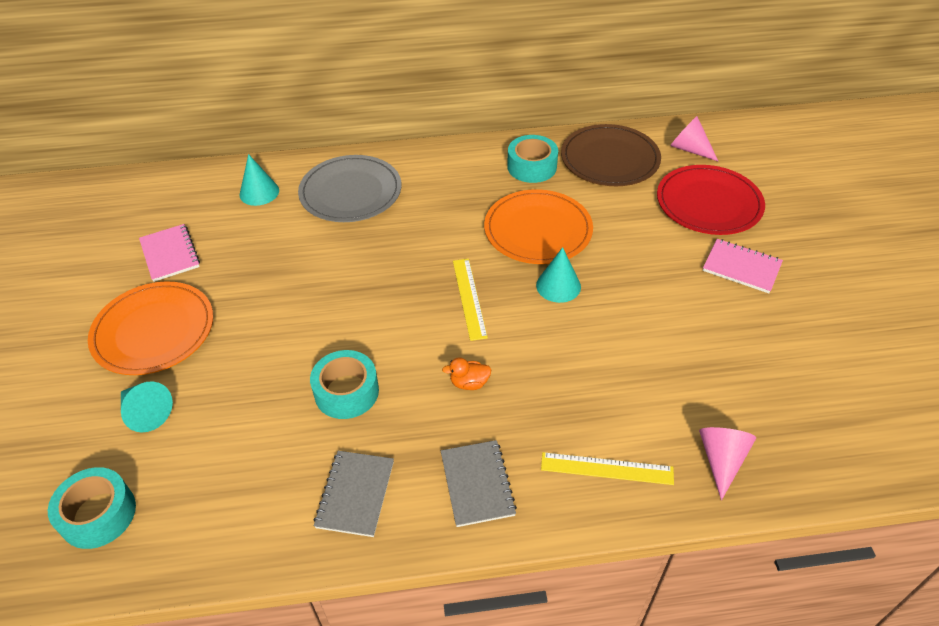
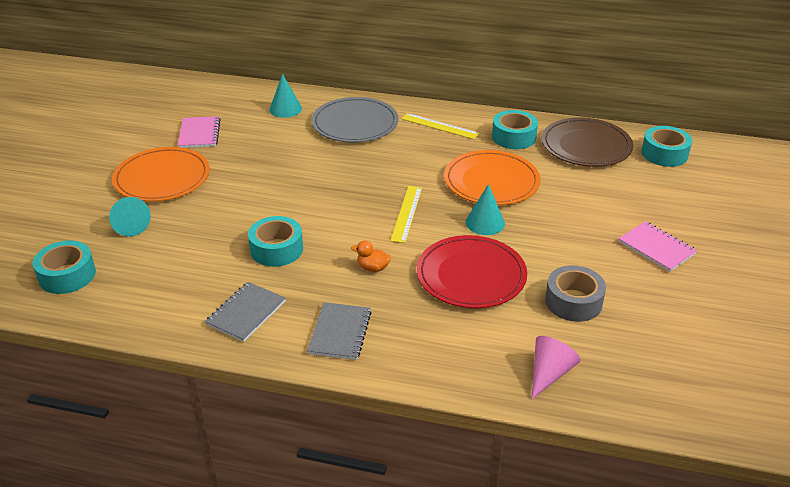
camera: 20 degrees right, 10 degrees down
(607, 468) = (448, 352): yellow ruler -> yellow ruler (439, 126)
(689, 149) = (664, 154): pink cone -> turquoise tape
(698, 360) = (573, 301): none -> grey tape
(709, 203) = (656, 196): red plate -> red plate (471, 275)

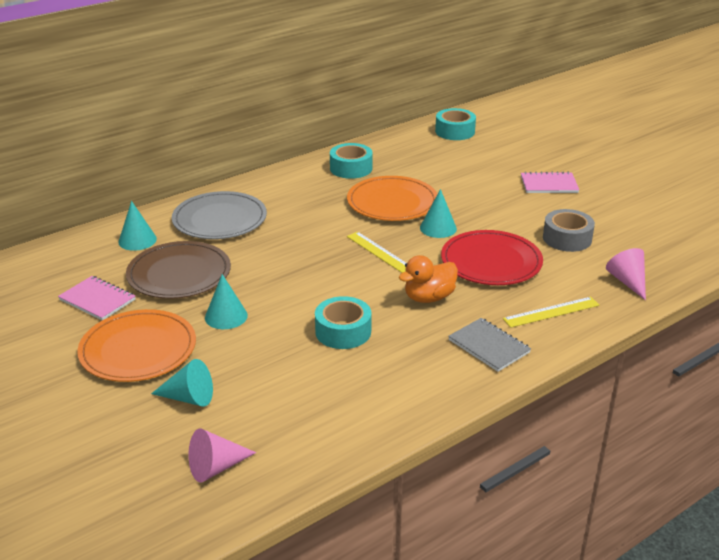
camera: 50 degrees left, 5 degrees down
(67, 275) = (216, 467): turquoise tape -> pink cone
(237, 190) = (226, 316): none -> turquoise cone
(246, 313) = (409, 382): grey notebook -> none
(373, 268) = (429, 297): orange duck -> orange duck, size x1.70
(439, 126) = (287, 188): yellow ruler -> yellow ruler (551, 312)
(586, 146) = (404, 150): brown plate -> brown plate (179, 274)

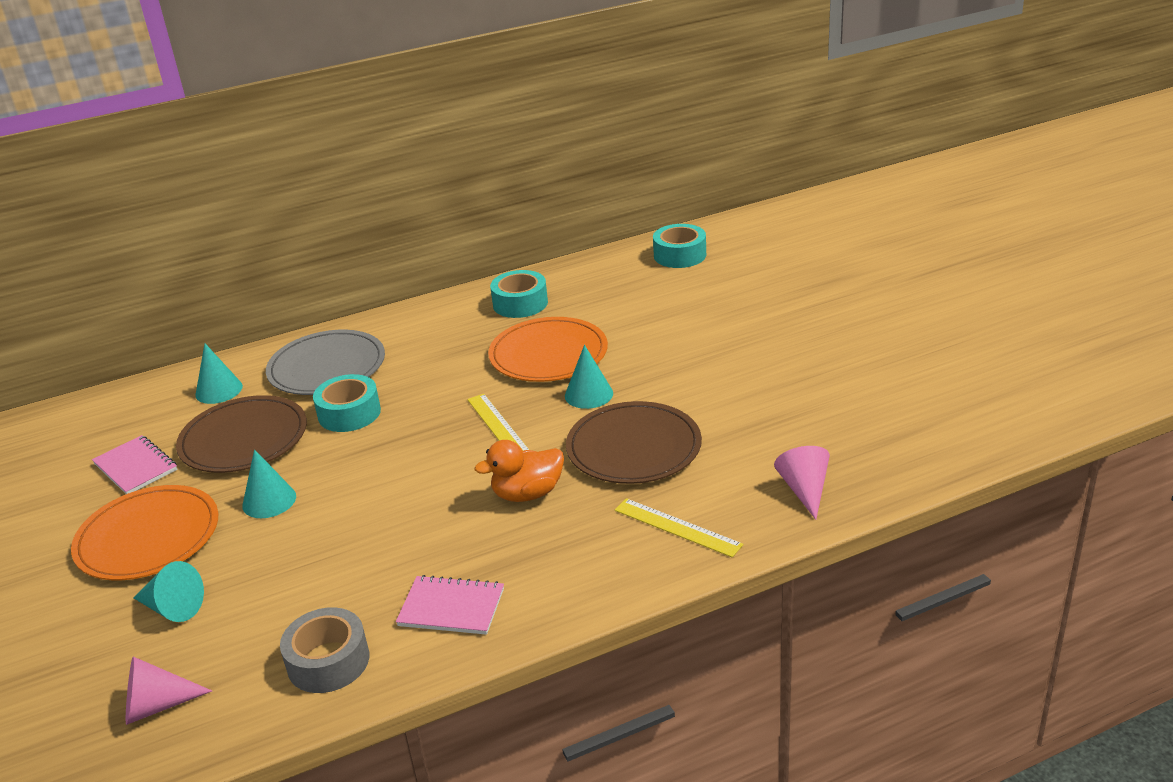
camera: 15 degrees right, 0 degrees up
(343, 331) = (397, 533): turquoise tape -> turquoise tape (349, 413)
(488, 346) = (569, 570): grey notebook -> none
(491, 262) = (633, 447): red plate -> brown plate
(549, 185) = (767, 338): pink notebook -> pink notebook (451, 608)
(551, 312) = (677, 527): yellow ruler -> yellow ruler turned 45 degrees clockwise
(567, 238) = (752, 419): grey tape -> grey tape (328, 661)

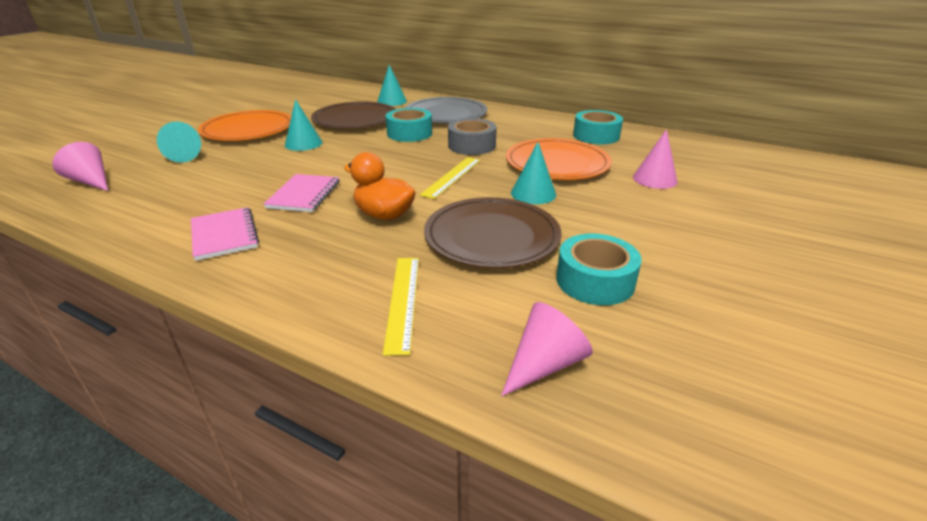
camera: 50 degrees right, 0 degrees up
(135, 467) = (306, 108): pink notebook -> pink notebook (304, 195)
(328, 661) = (146, 214): grey tape -> grey tape (472, 145)
(640, 321) = (654, 179): none -> pink cone
(680, 255) = (765, 163): turquoise tape -> turquoise tape (595, 281)

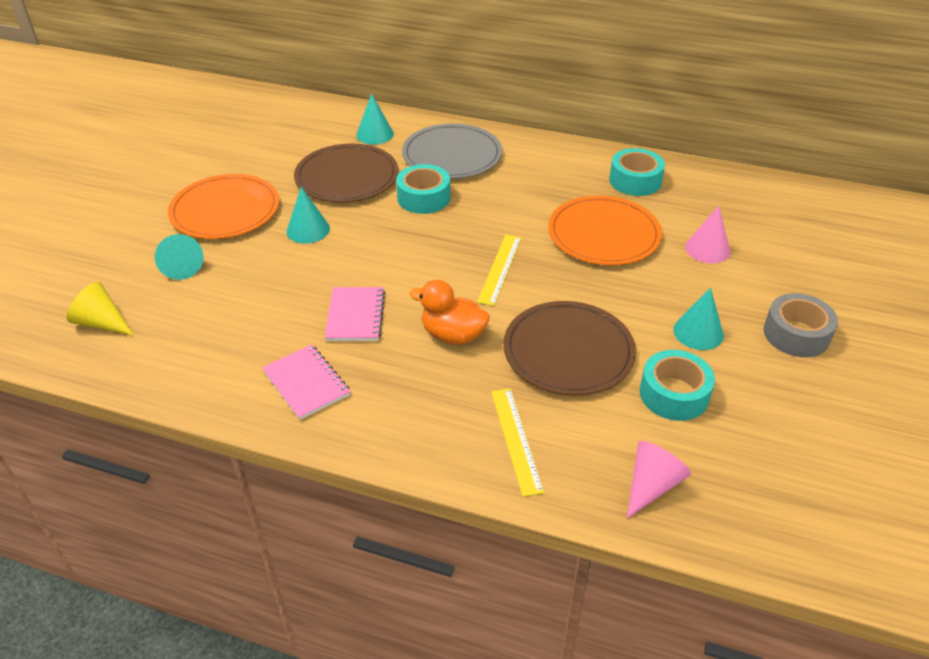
camera: 10 degrees left, 10 degrees up
(91, 181) = (102, 323): pink cone -> yellow cone
(472, 145) = (503, 213): grey tape -> grey tape (796, 334)
(533, 193) = (591, 285): turquoise cone -> turquoise cone (698, 332)

